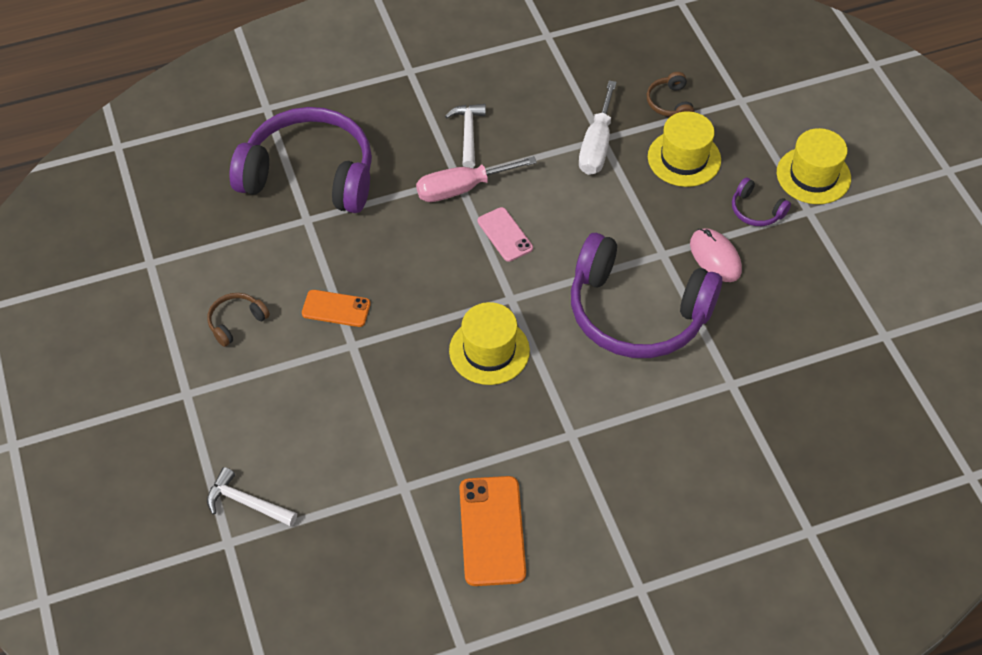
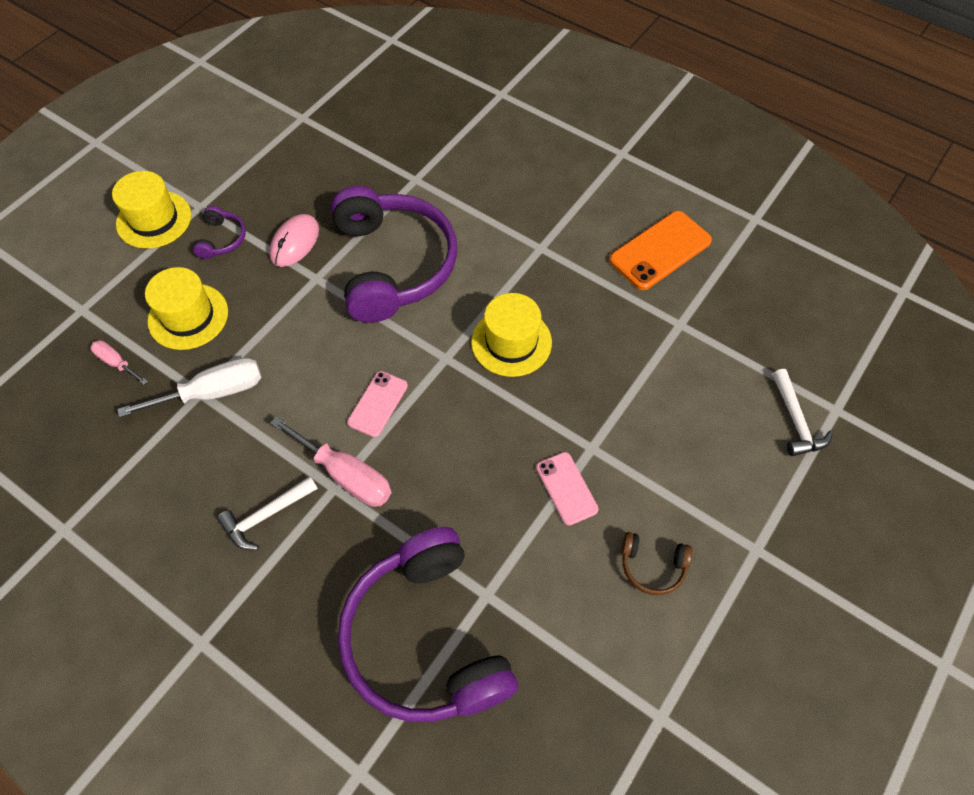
camera: 125 degrees left, 5 degrees up
(336, 308) = (566, 488): orange phone -> pink phone
(670, 103) = (116, 363): brown headphones -> pink screwdriver

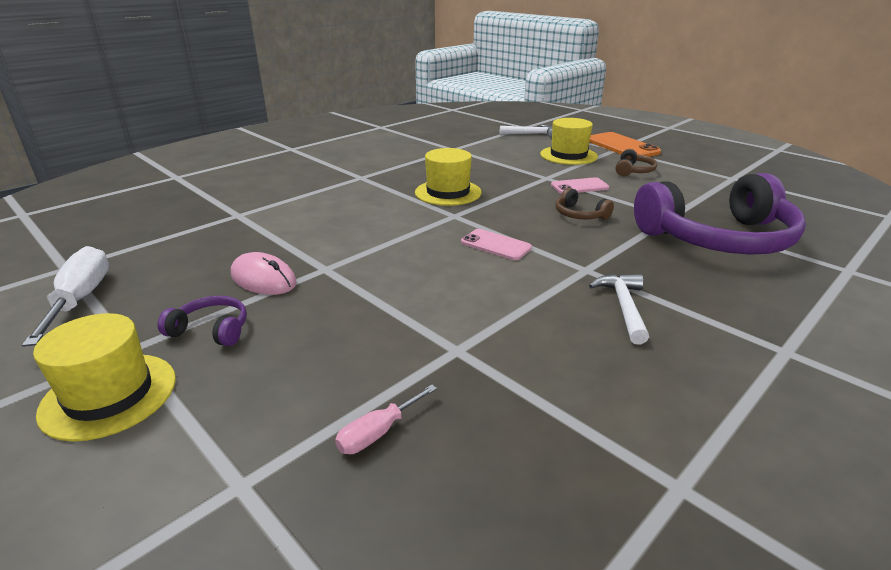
camera: 80 degrees left, 30 degrees down
(188, 316) = (327, 359): yellow hat -> yellow hat (568, 155)
(213, 392) = (458, 340): white screwdriver -> white screwdriver (81, 299)
(266, 516) = (623, 307): white hammer -> white hammer turned 150 degrees counterclockwise
(345, 475) = (572, 263): pink screwdriver -> none
(393, 265) = (337, 230): purple headphones -> none
(470, 485) = (579, 215): none -> brown headphones
(660, 251) = (389, 147): orange phone -> orange phone (622, 146)

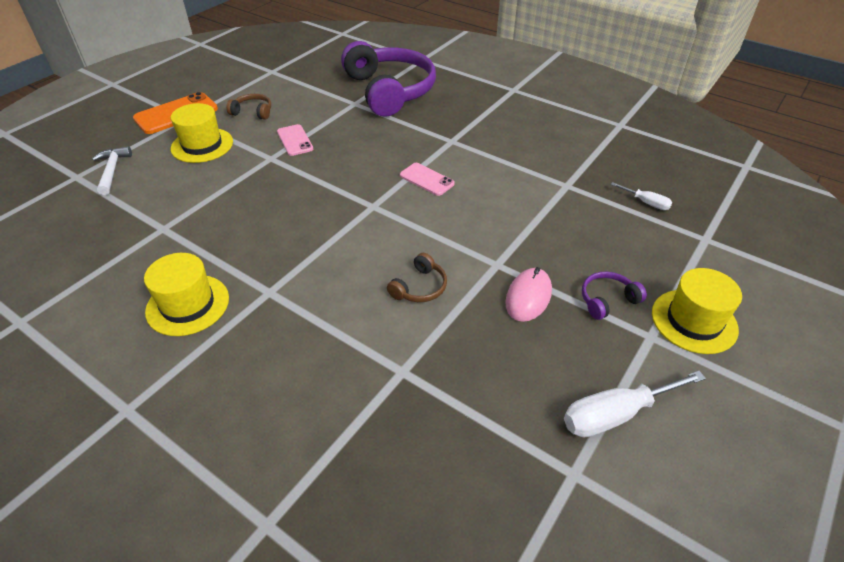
camera: 100 degrees left, 15 degrees up
(211, 330) = (607, 300): purple headphones -> purple headphones turned 60 degrees clockwise
(378, 433) = (646, 203): pink screwdriver -> white screwdriver
(448, 192) = (316, 216): yellow hat -> yellow hat (188, 305)
(495, 245) = (427, 179): pink phone -> pink phone turned 75 degrees counterclockwise
(579, 215) = (359, 141): brown headphones -> brown headphones (419, 287)
(623, 307) = (493, 129): white hammer -> none

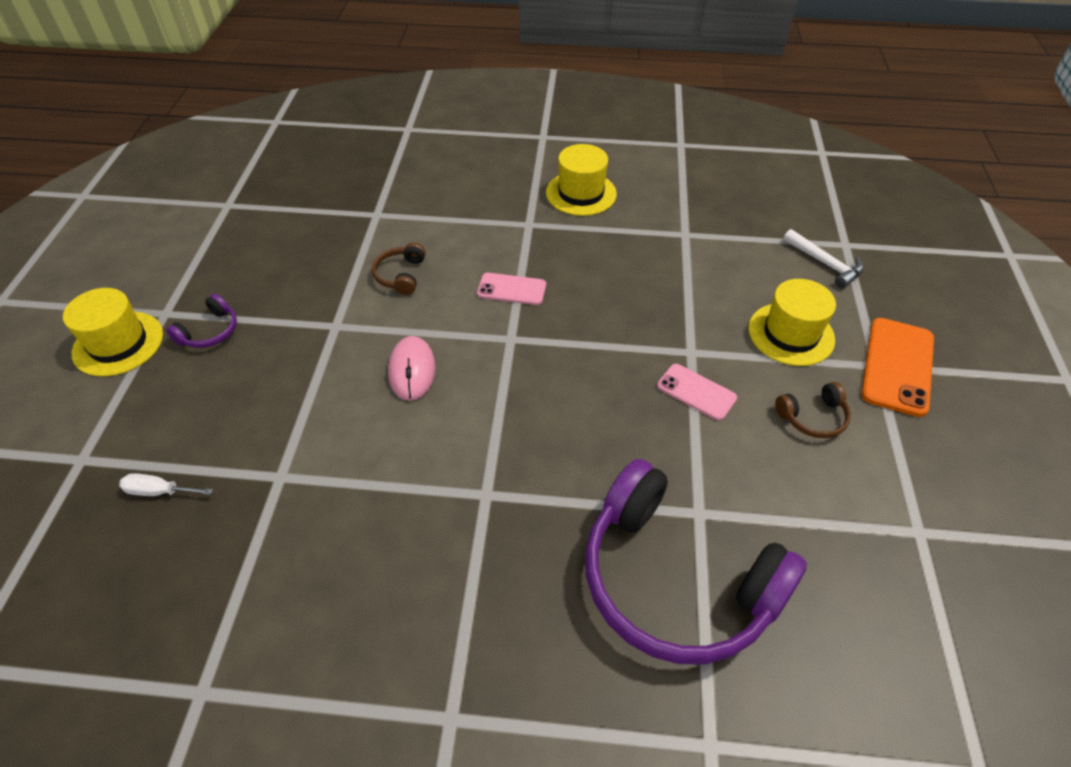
camera: 150 degrees right, 5 degrees up
(427, 179) = (475, 403): pink phone -> pink phone (511, 289)
(528, 297) = (292, 305): pink mouse -> pink mouse (412, 370)
(615, 414) = (198, 245): white screwdriver -> none

